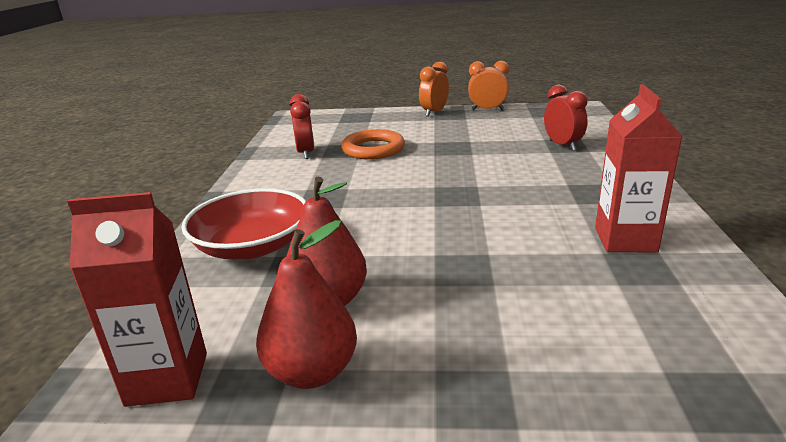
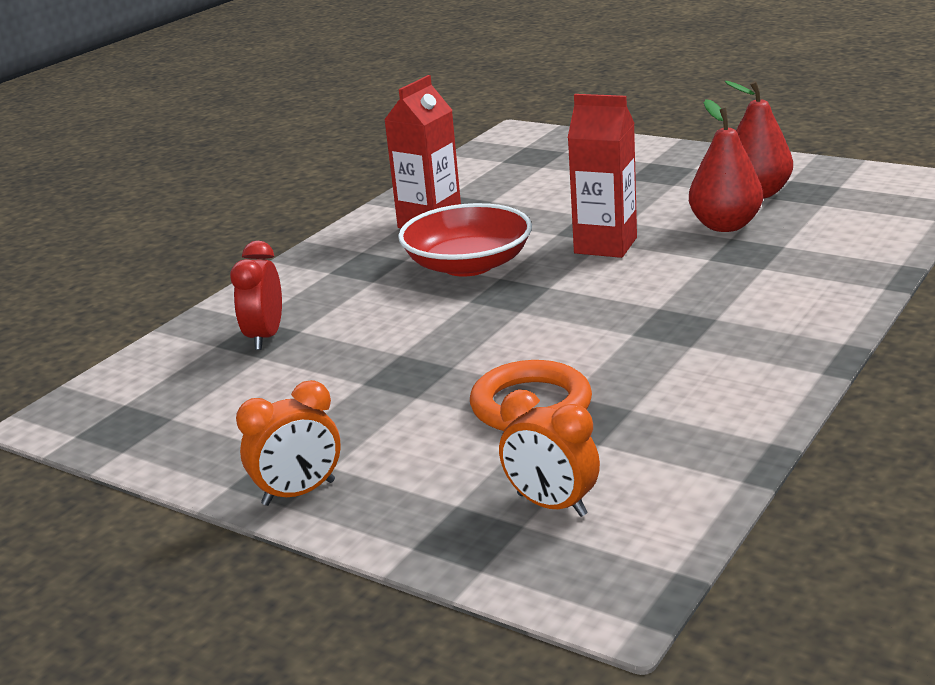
camera: 150 degrees left, 0 degrees up
(167, 379) = (863, 204): red carton -> red carton (605, 245)
(252, 246) = (786, 281): red bowl -> red bowl (468, 265)
(306, 153) = (654, 427): red clock -> none
(487, 109) = (195, 468): orange clock -> orange clock (551, 505)

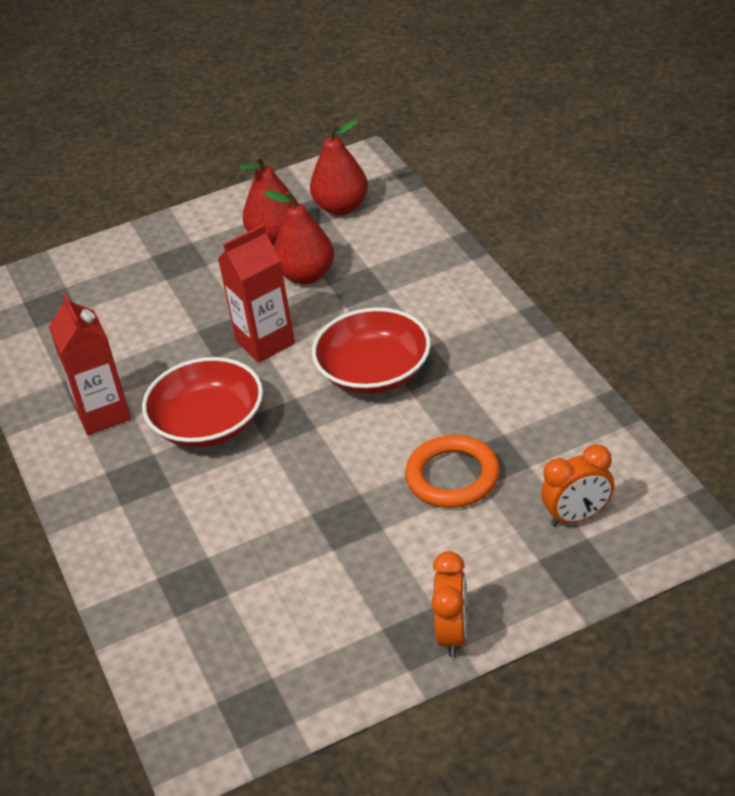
camera: 55 degrees left, 15 degrees up
(265, 337) = (196, 581): red clock -> none
(634, 307) = (374, 372): none -> red bowl
(850, 201) = (341, 207): none -> red pear

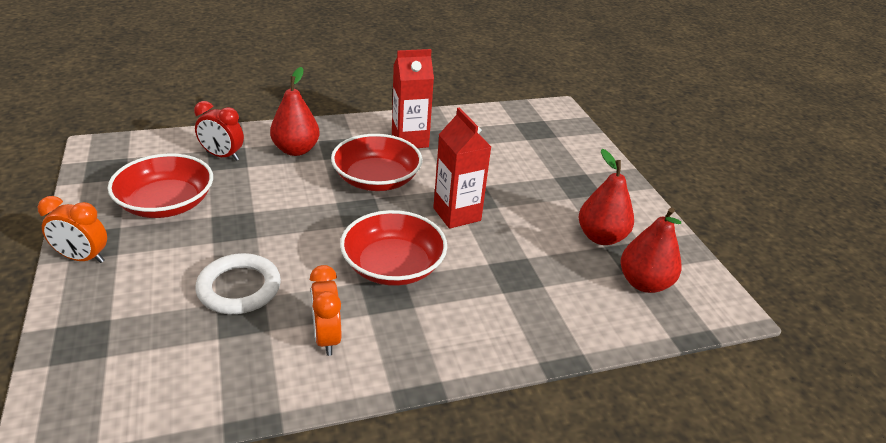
camera: 90 degrees right, 5 degrees down
(187, 593) = (222, 156): none -> red clock
(306, 275) = (540, 247): red pear -> red pear (296, 150)
(319, 604) = (166, 203): none -> red bowl
(452, 476) = (239, 288): orange ring -> white ring
(578, 516) = (134, 355): orange clock -> orange clock (326, 338)

